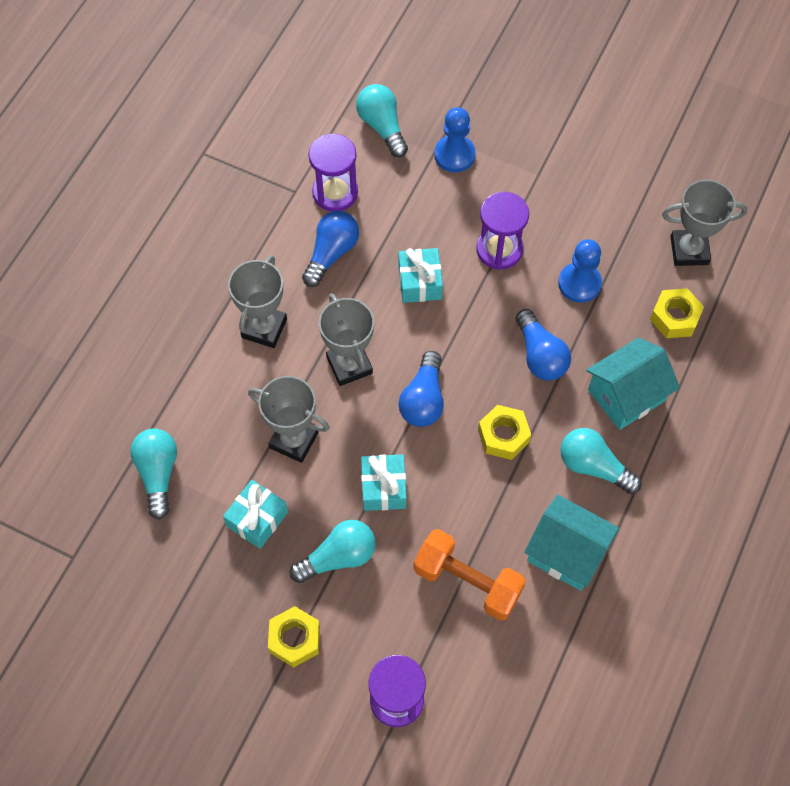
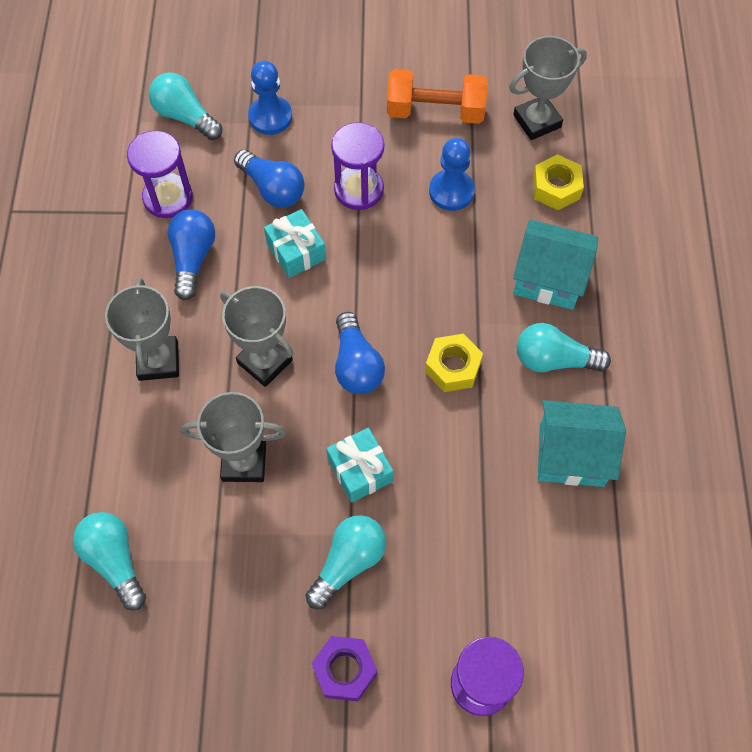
camera: 25 degrees left, 0 degrees up
(257, 519) = (244, 561): turquoise gift -> none
(294, 639) = (344, 670): yellow nut -> purple nut
(467, 581) = (491, 528): orange dumbbell -> orange dumbbell (435, 111)
(540, 355) = (449, 274): blue light bulb -> blue light bulb (272, 189)
(626, 395) = (549, 279): turquoise house -> turquoise house turned 75 degrees clockwise

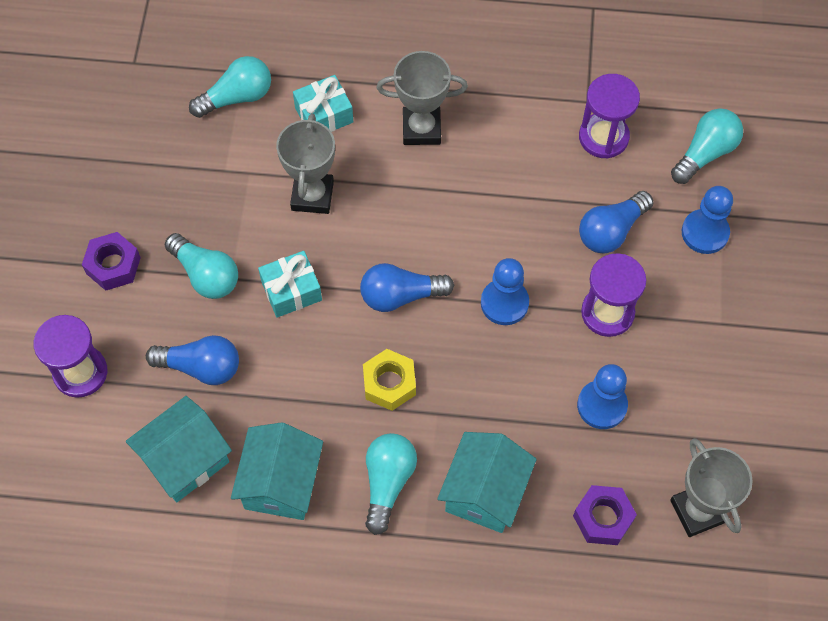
camera: 95 degrees right, 0 degrees up
(193, 258) = (531, 158): blue light bulb -> blue light bulb (201, 367)
(265, 362) = (412, 216): grey trophy -> none
(296, 251) = (534, 249): turquoise gift -> turquoise gift (324, 115)
(356, 273) = (504, 303): none -> blue pawn
(435, 111) = (712, 400): orange dumbbell -> none
(556, 188) = (603, 518): yellow nut -> purple nut
(563, 552) = (185, 460): none -> turquoise house

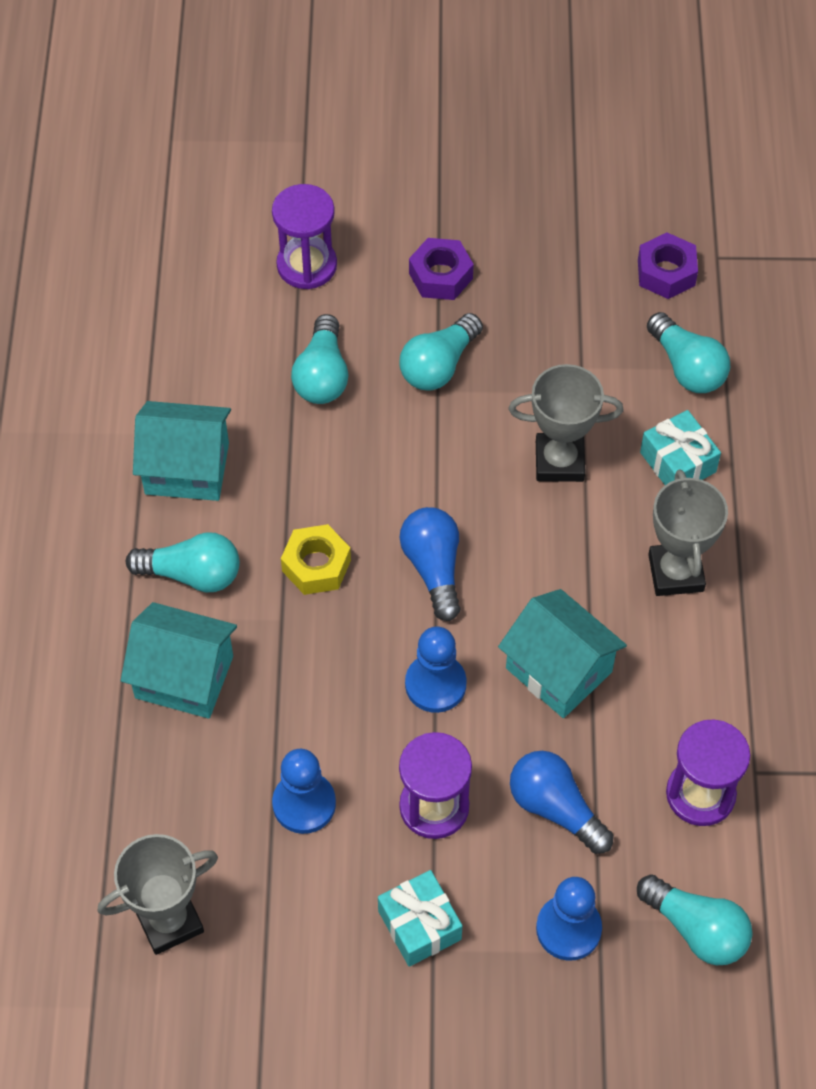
camera: 85 degrees right, 5 degrees down
(185, 460) = (210, 375): turquoise house -> turquoise house (559, 670)
(201, 367) = (322, 375): blue light bulb -> turquoise light bulb
(291, 290) = (428, 453): turquoise gift -> turquoise gift (419, 925)
(603, 518) = (156, 809): purple nut -> purple nut (666, 273)

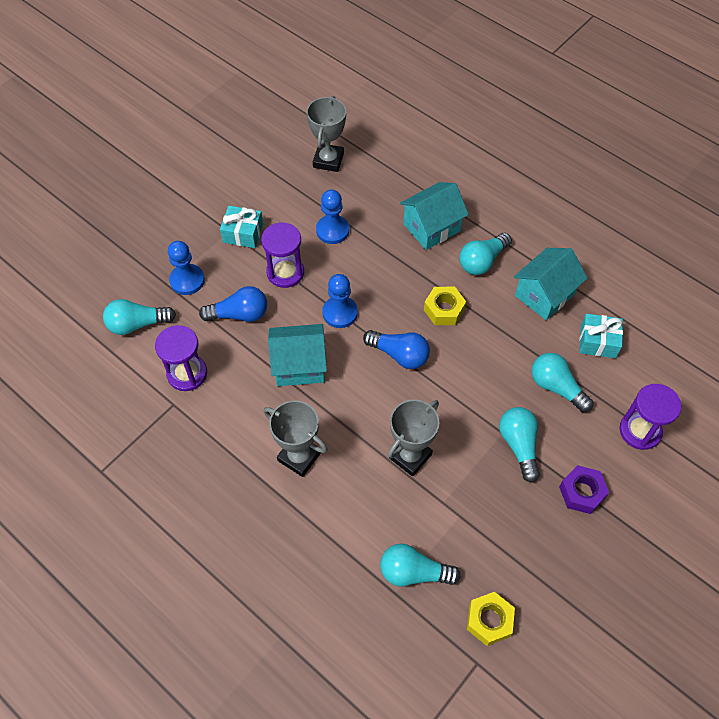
camera: 130 degrees right, 0 degrees up
(666, 273) = (489, 620): purple nut -> yellow nut
(678, 462) = (359, 513): turquoise gift -> turquoise gift (598, 342)

